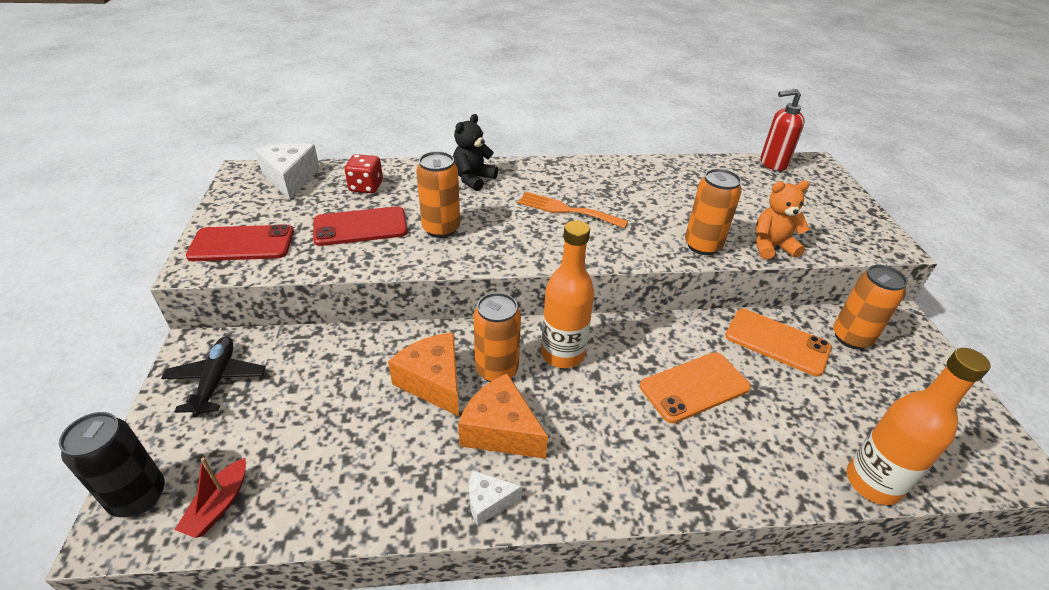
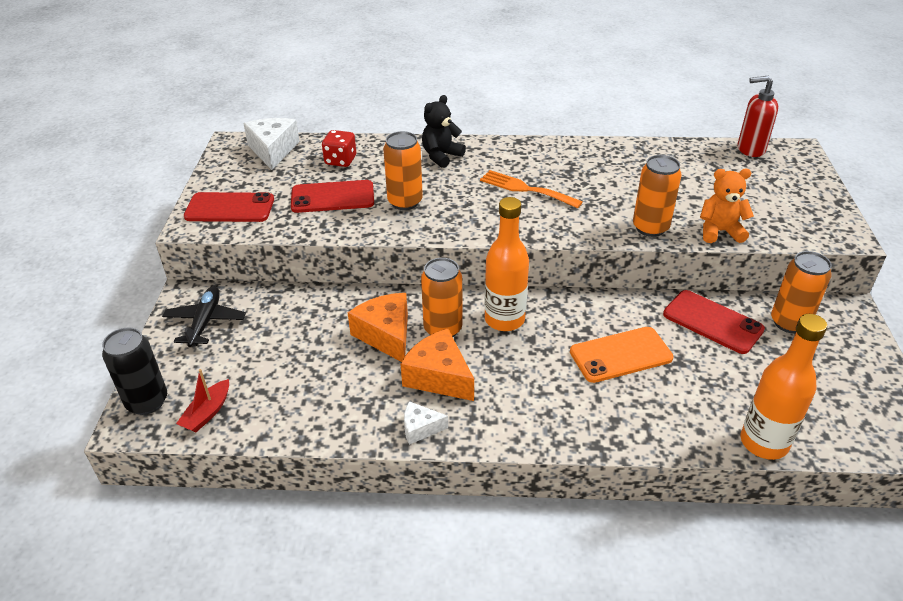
camera: 10 degrees right, 0 degrees up
(777, 342) = (712, 322): orange phone -> red phone

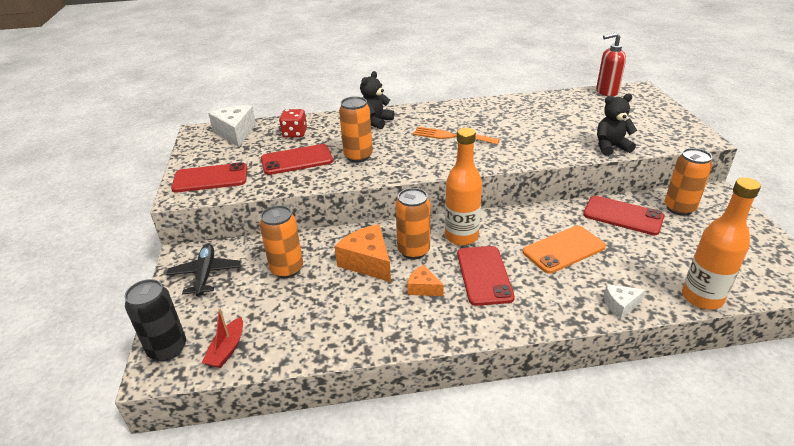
camera: 10 degrees left, 5 degrees down
(420, 428) = (422, 331): white cheese -> white cheese (620, 305)
(439, 377) = (423, 288): orange cheese -> orange cheese, size x0.56
(514, 372) = (484, 275): none -> red phone
(650, 228) = (558, 151): orange can -> orange can (287, 269)
(719, 231) = (611, 147): orange teddy bear -> black teddy bear

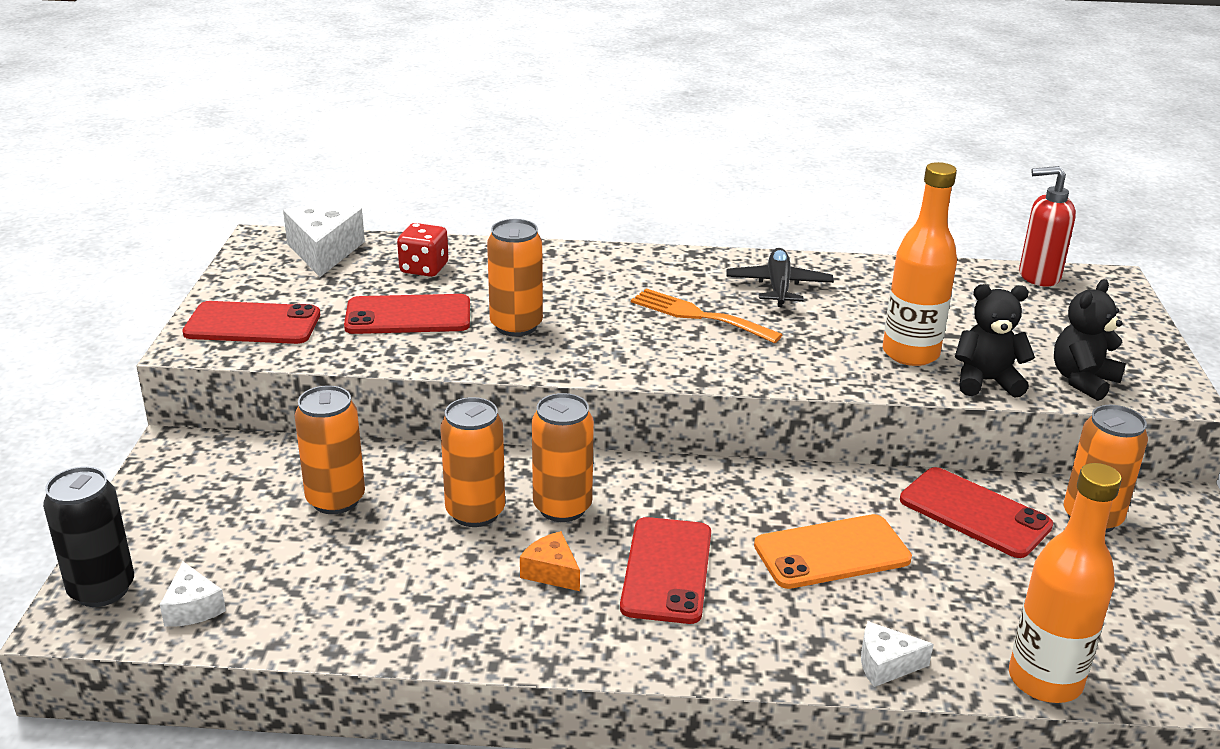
camera: 10 degrees right, 5 degrees down
(205, 274) = (201, 484): black plane -> black plane (778, 286)
(227, 349) = (192, 608): red boat -> white cheese
(367, 262) = (475, 512): orange cheese -> orange can
(376, 122) = (575, 268): black teddy bear -> black teddy bear (1083, 381)
(461, 236) = (657, 498): orange bottle -> orange bottle (910, 353)

